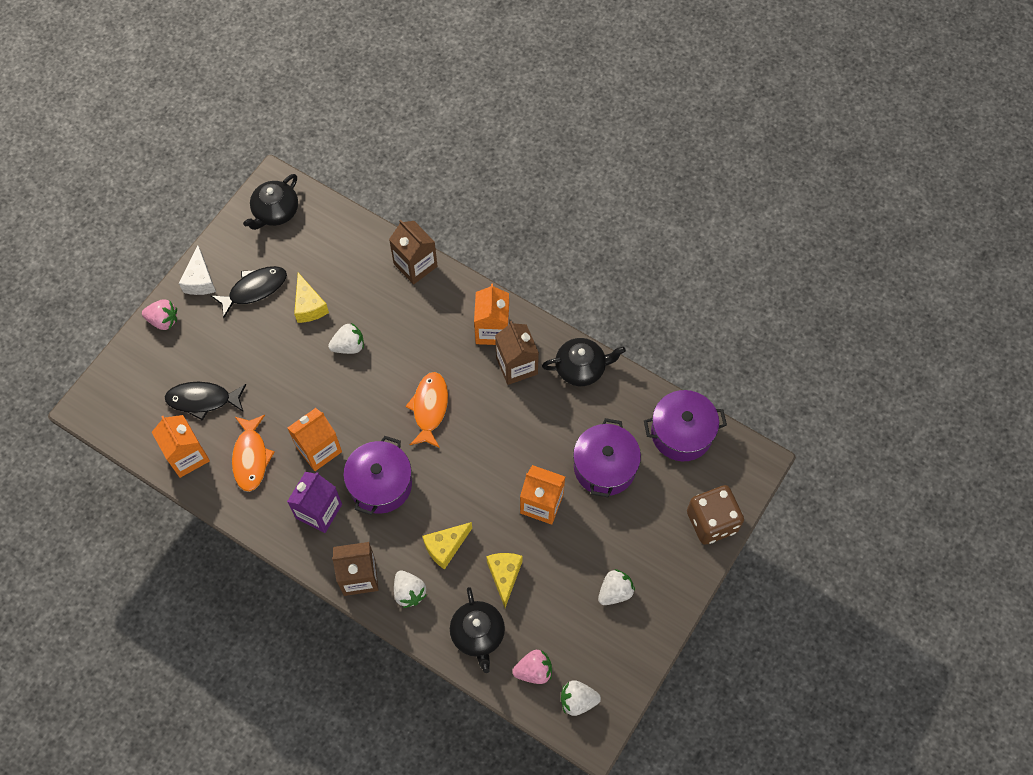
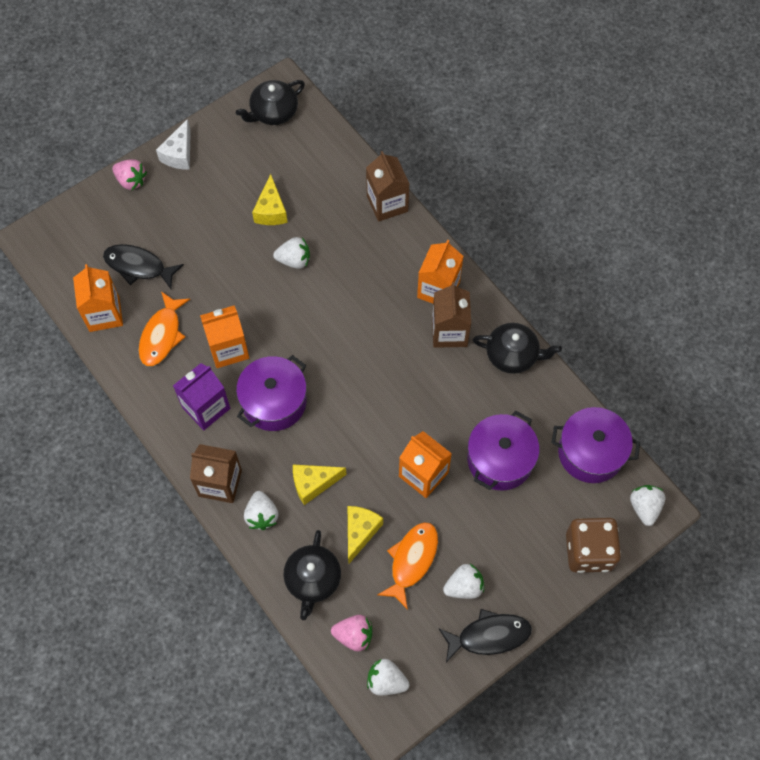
camera: 20 degrees right, 0 degrees up
(254, 289) = (226, 179): black fish -> black fish (489, 636)
(429, 408) = (349, 345): orange fish -> orange fish (412, 560)
(745, 465) = (644, 507): none -> white strawberry

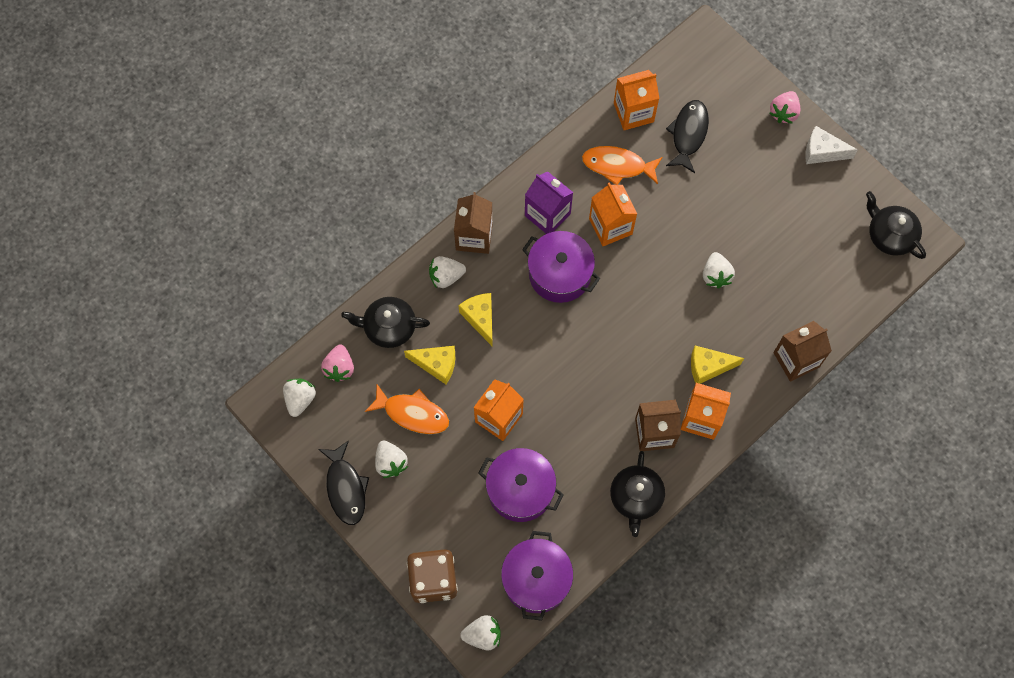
camera: 85 degrees right, 5 degrees up
(271, 210) = (770, 247): yellow cheese -> yellow cheese (708, 367)

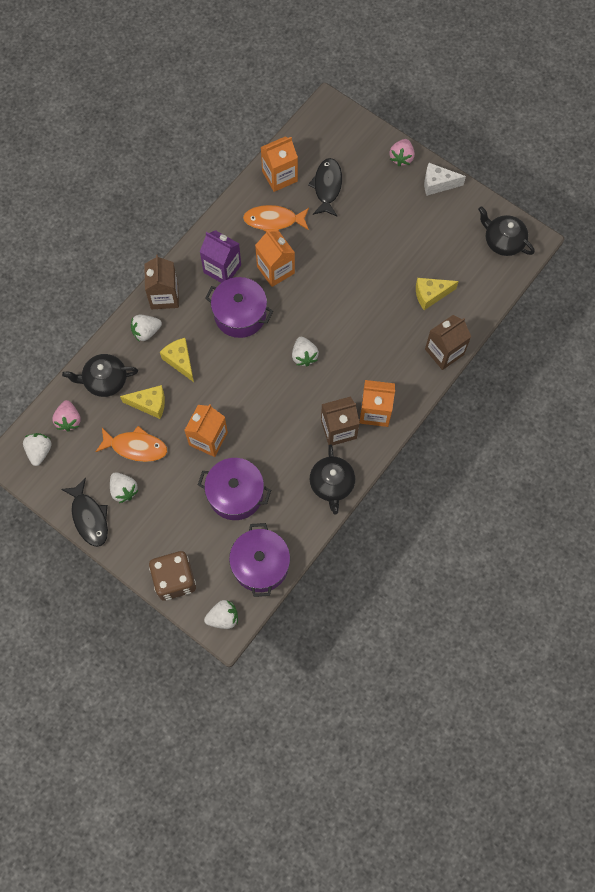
camera: 10 degrees left, 0 degrees up
(708, 367) = (374, 369): yellow cheese -> yellow cheese (431, 295)
(715, 275) = (368, 295): white strawberry -> white strawberry (304, 356)

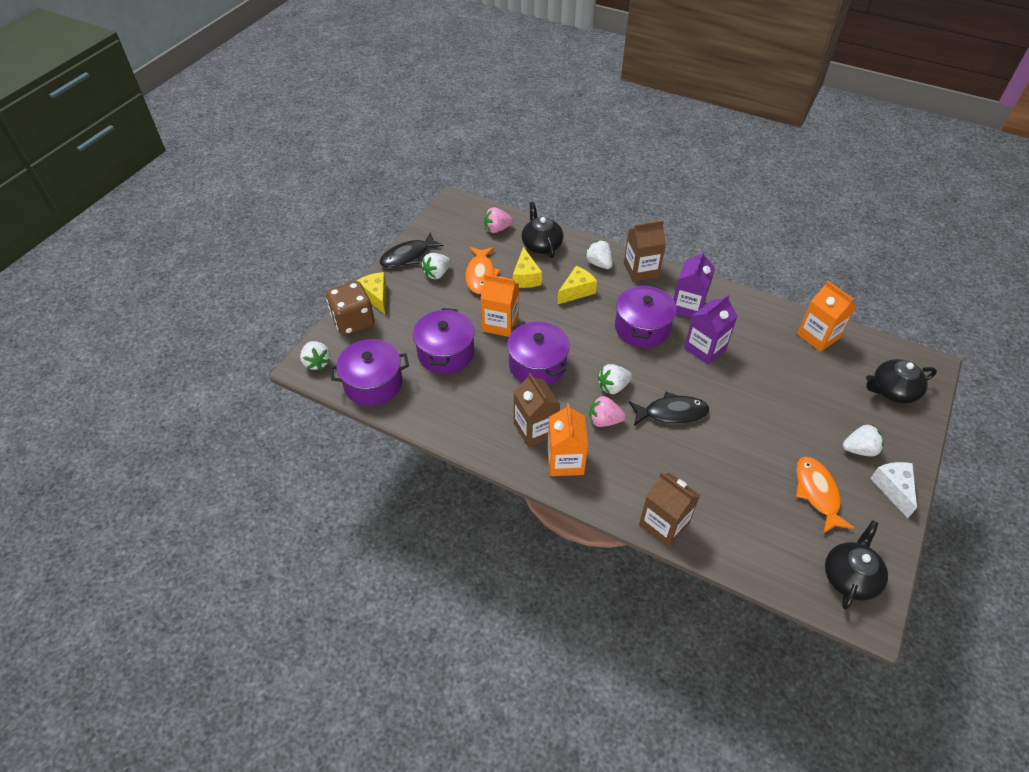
camera: 80 degrees right, 20 degrees down
(39, 451) = (464, 217): white strawberry -> white strawberry (859, 449)
(267, 414) = (537, 365): none -> purple pot
(273, 221) = (762, 339): orange fish -> orange fish (817, 493)
(275, 270) = (705, 348): orange carton -> purple carton
(327, 186) = (828, 379): black fish -> black fish (671, 413)
(332, 484) = (470, 432): black teapot -> black teapot (893, 390)
(401, 158) = (907, 445): pink strawberry -> pink strawberry (604, 420)
(431, 295) = (735, 500): yellow cheese -> yellow cheese (376, 297)

